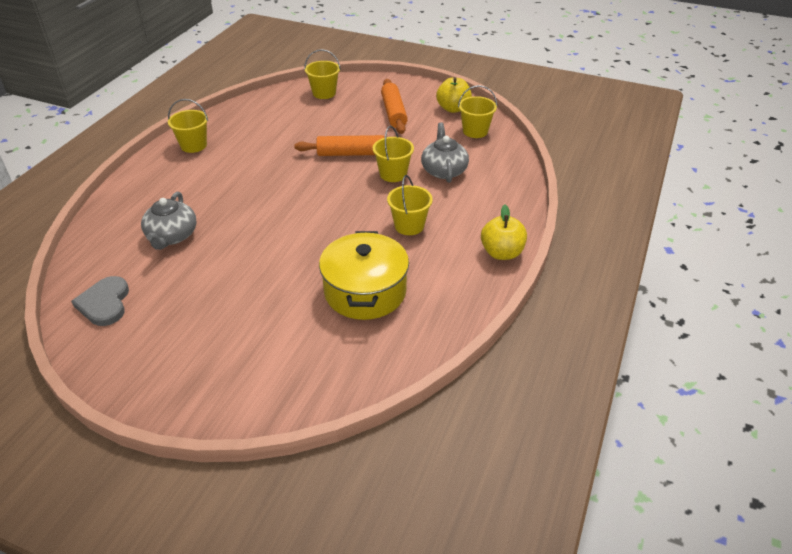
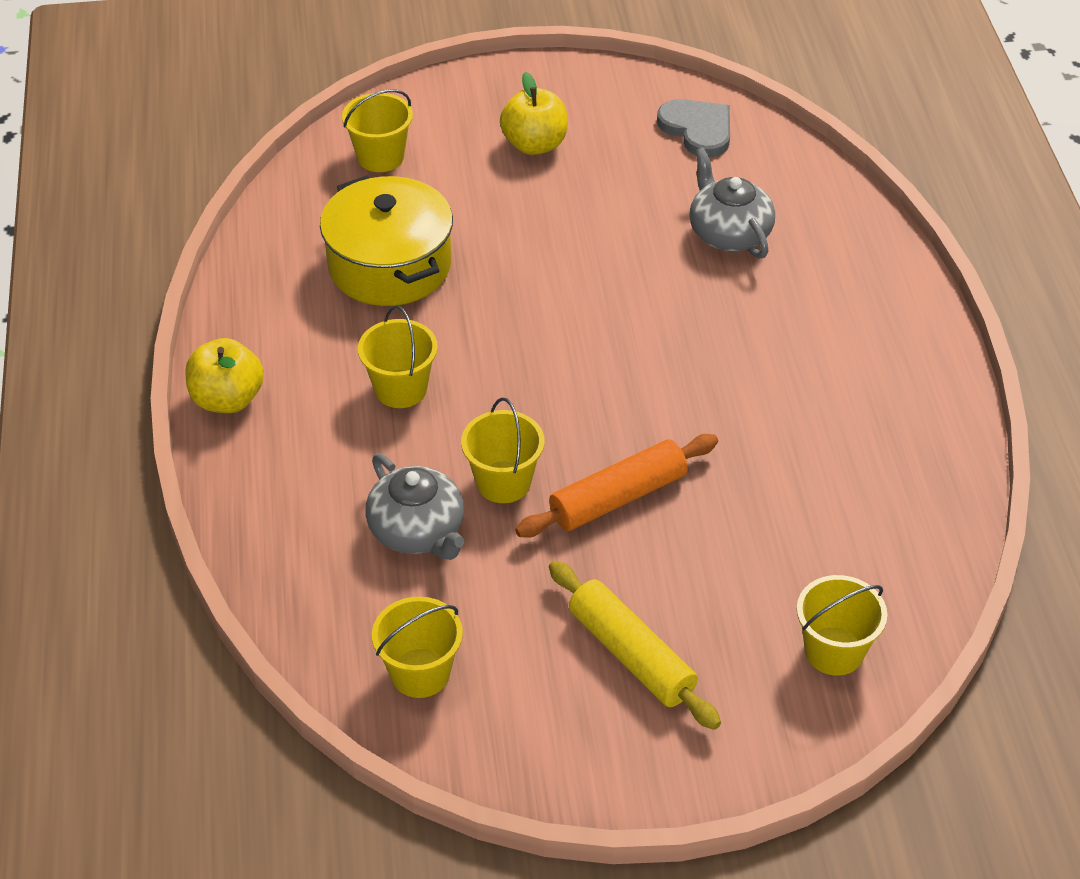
camera: 150 degrees right, 5 degrees up
(193, 145) = (910, 394): yellow bucket -> yellow bucket (380, 157)
(393, 112) = (631, 654): orange rolling pin -> yellow rolling pin
(453, 108) = (512, 731): yellow apple -> yellow apple (534, 144)

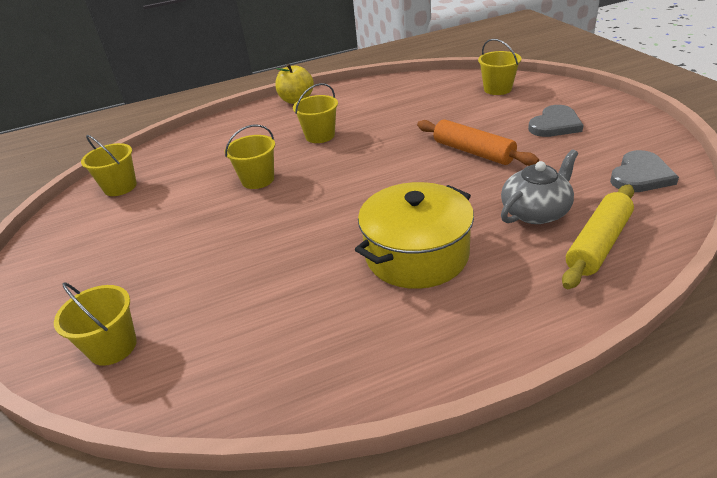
camera: 80 degrees right, 10 degrees down
(390, 265) = (412, 111): yellow pot -> yellow pot (416, 255)
(418, 531) = (218, 164): grey teapot -> none
(534, 144) = (555, 124): yellow apple -> grey heart
(617, 497) = (253, 220): orange rolling pin -> orange rolling pin (473, 152)
(631, 654) = (123, 252): yellow rolling pin -> yellow rolling pin (598, 244)

